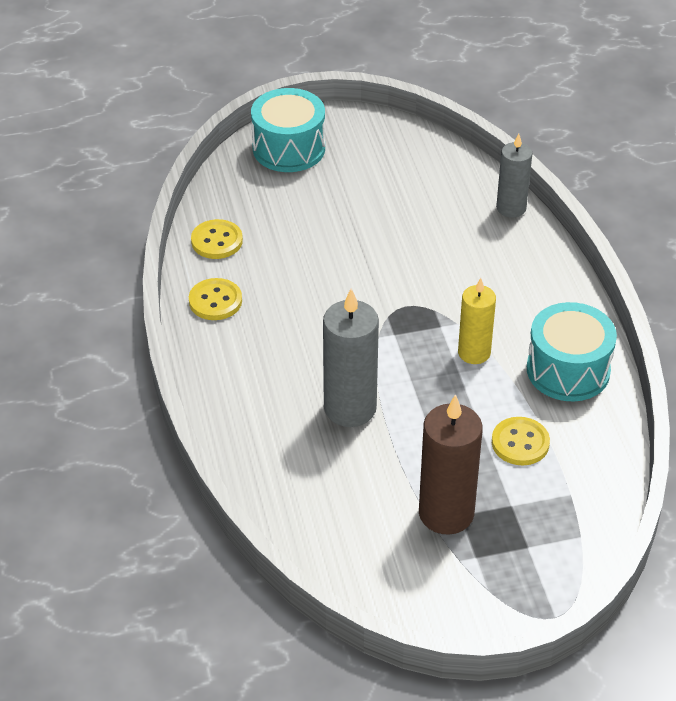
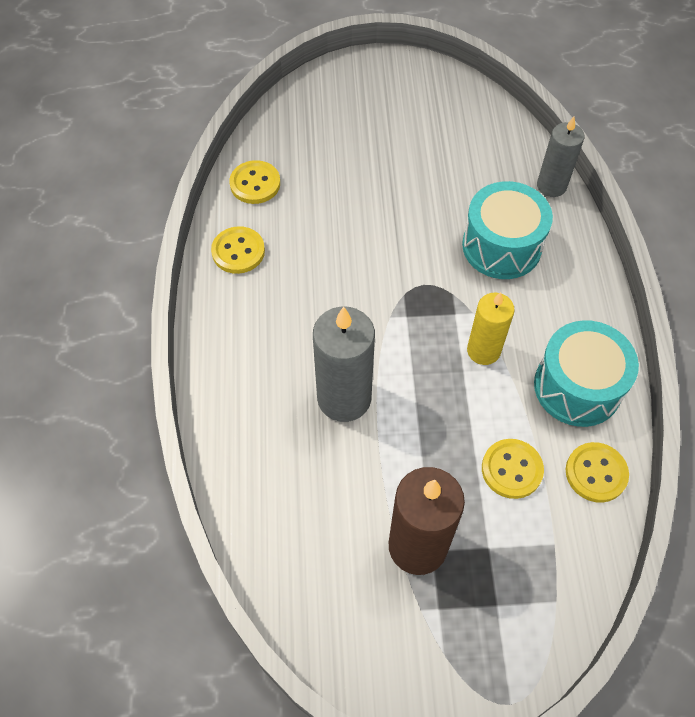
camera: 10 degrees right, 15 degrees up
(289, 148) = (346, 90): turquoise drum -> turquoise drum (501, 246)
(598, 435) = (596, 473): none -> yellow button

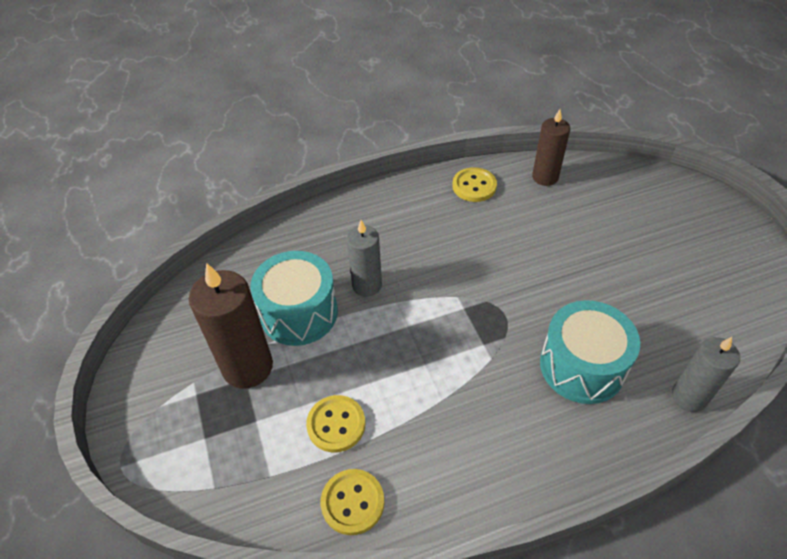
camera: 75 degrees right, 10 degrees down
(255, 184) = (545, 177): yellow button -> brown candle
(344, 398) = (367, 285): grey candle -> grey candle, size x0.64
(483, 350) = (453, 375): yellow candle -> none
(577, 387) = (445, 468): turquoise drum -> turquoise drum (299, 313)

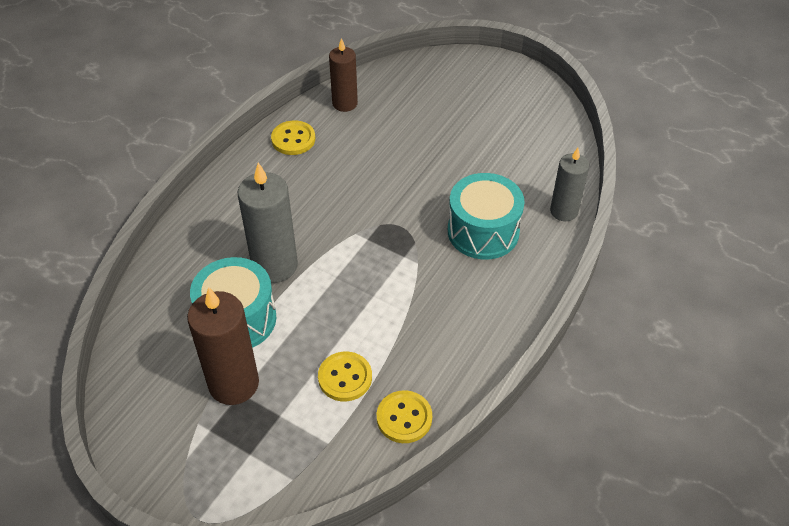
camera: 40 degrees left, 0 degrees up
(367, 285) = (275, 265): grey candle -> grey candle, size x1.56

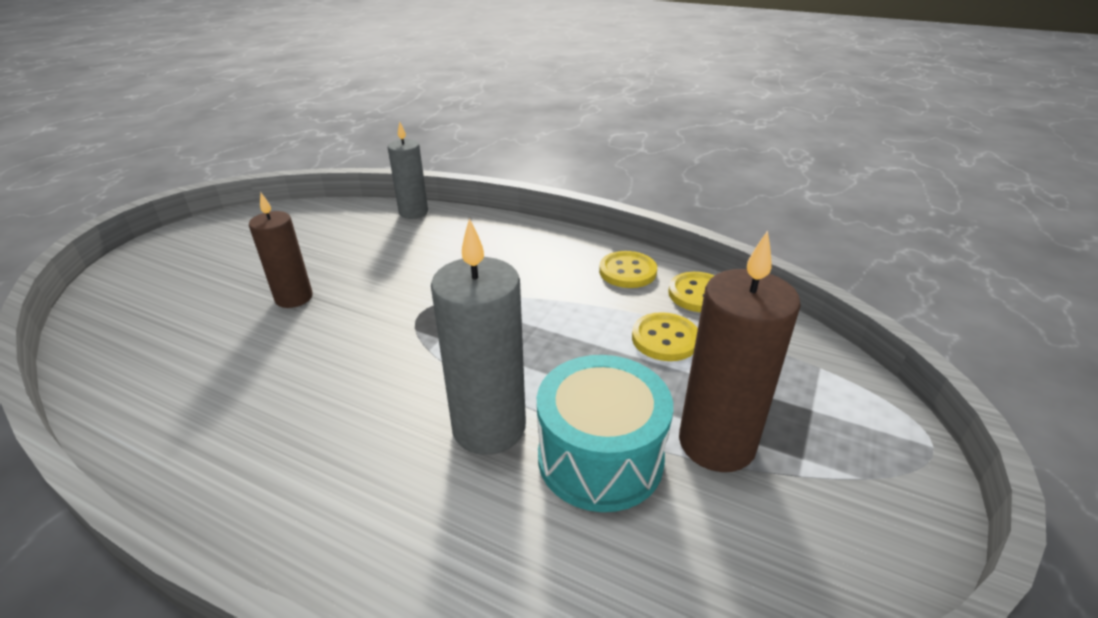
camera: 95 degrees left, 15 degrees down
(293, 139) = (191, 441): yellow button -> yellow button (627, 271)
(345, 103) = (132, 385): brown candle -> brown candle (294, 298)
(483, 231) = (436, 255): turquoise drum -> none

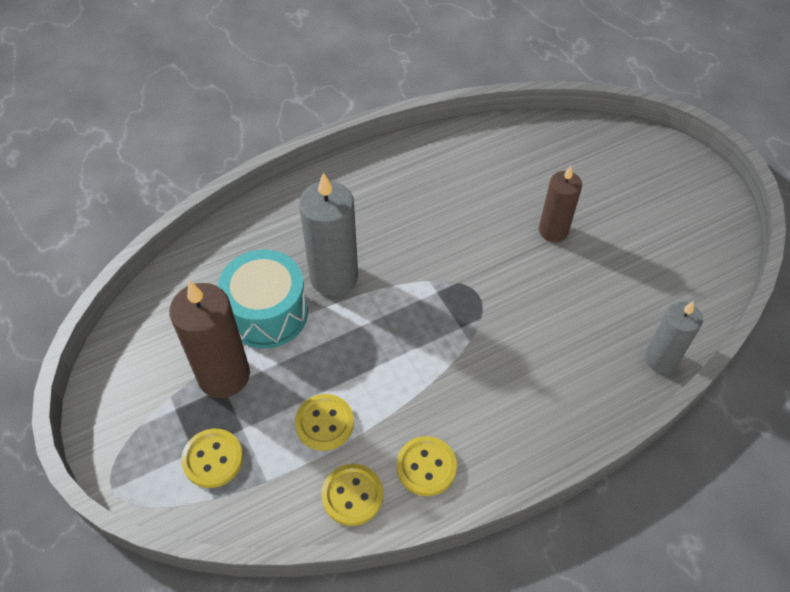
camera: 125 degrees right, 20 degrees up
(796, 390) = (213, 459): none -> yellow button

